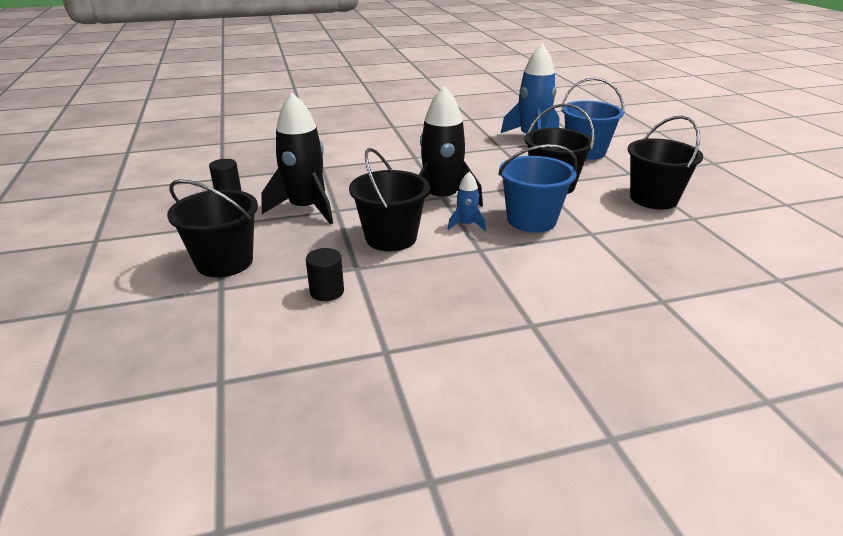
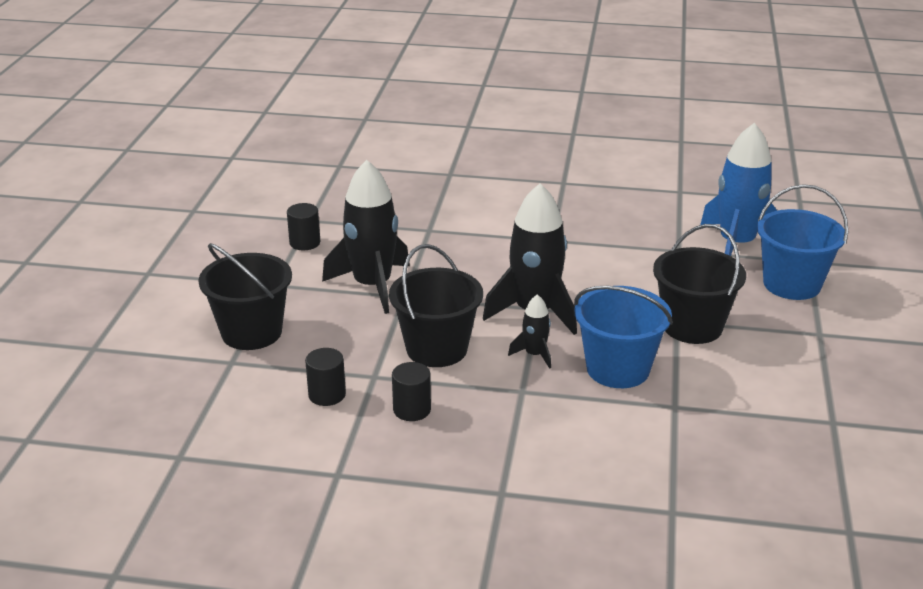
camera: 25 degrees right, 0 degrees up
(407, 284) = (412, 410): none -> black cylinder
(466, 225) = (534, 354): blue rocket -> black rocket
(653, 199) = (809, 380): black bucket -> none

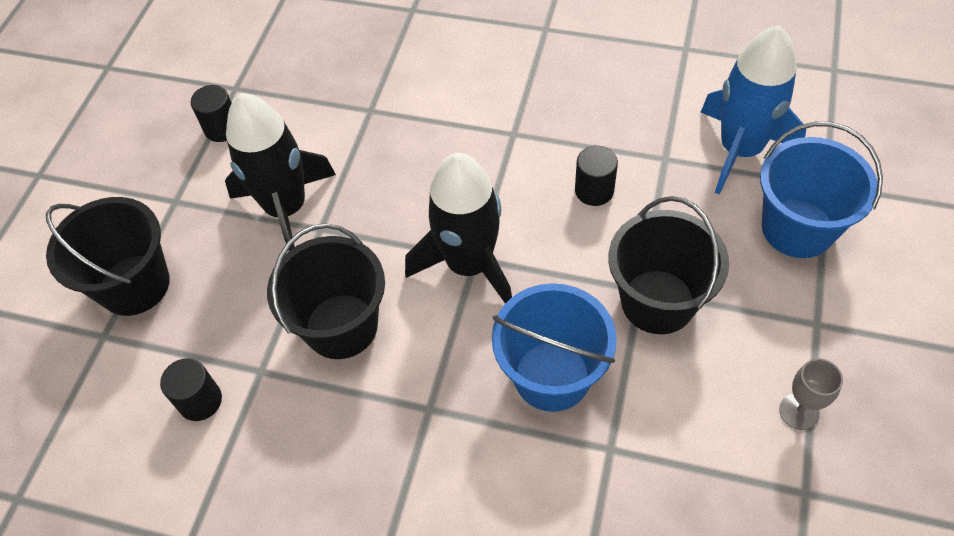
camera: 10 degrees right, 25 degrees up
(412, 410) = (293, 434): black cylinder -> black cylinder (594, 190)
(534, 354) = (455, 343): black rocket -> none
(817, 380) = (799, 411): none -> grey goblet

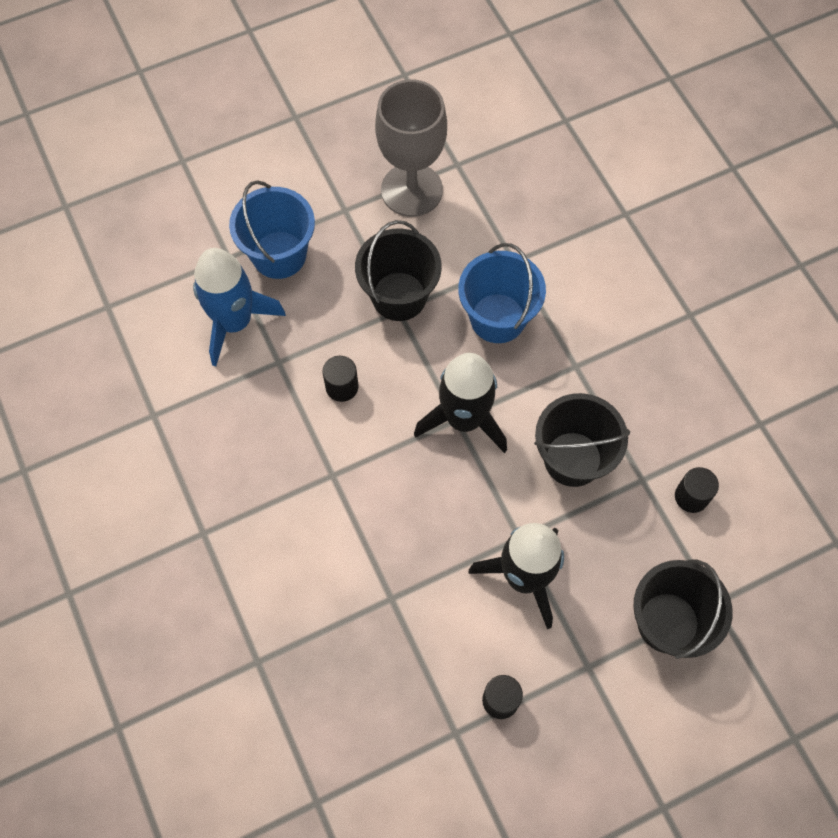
camera: 135 degrees left, 10 degrees up
(799, 411) = (411, 190): grey goblet -> grey goblet, size x2.40

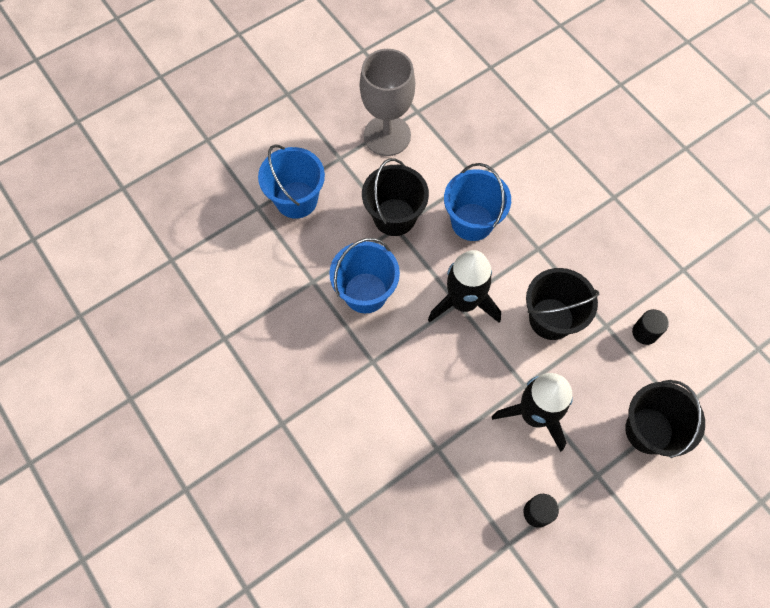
camera: 10 degrees left, 0 degrees up
(234, 322) = (272, 256): blue rocket -> none
(342, 387) = (365, 293): black cylinder -> blue bucket

